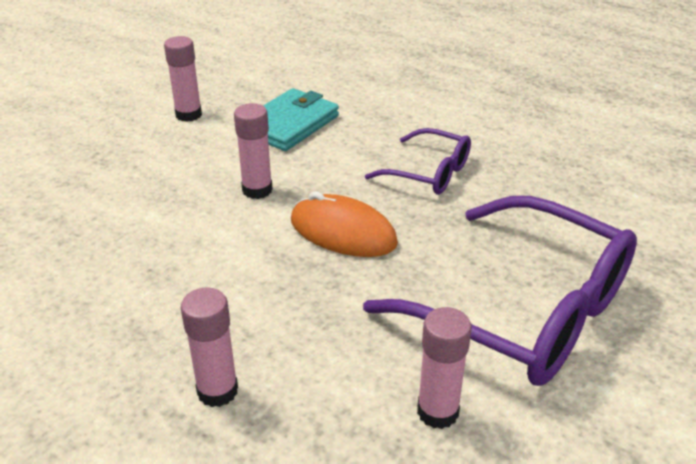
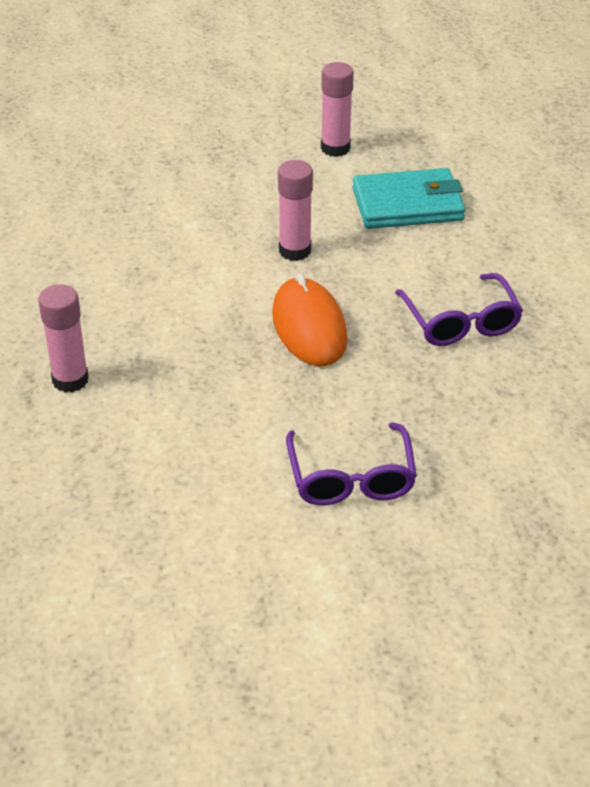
camera: 45 degrees right, 5 degrees up
(437, 412) = (181, 494): pink glue stick -> none
(523, 311) = (351, 478): purple glasses -> purple glasses, size x0.51

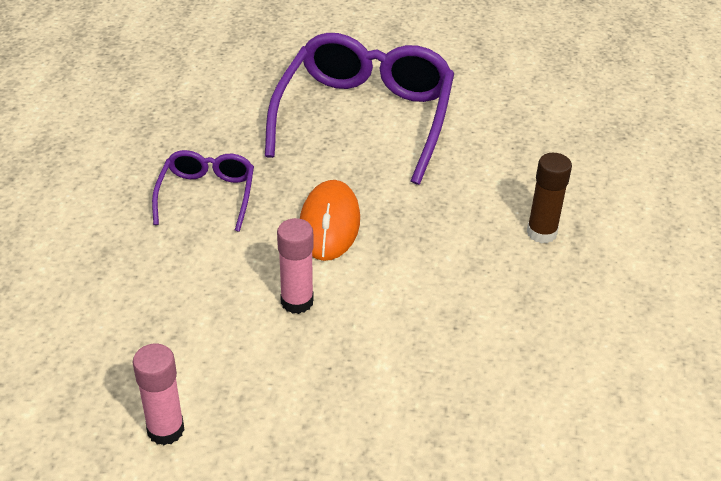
camera: 160 degrees left, 0 degrees up
(70, 380) = (541, 233): pink glue stick -> brown glue stick
(351, 478) = (364, 117): purple glasses -> purple glasses, size x1.96
(408, 204) = (152, 323): turquoise wallet -> none

